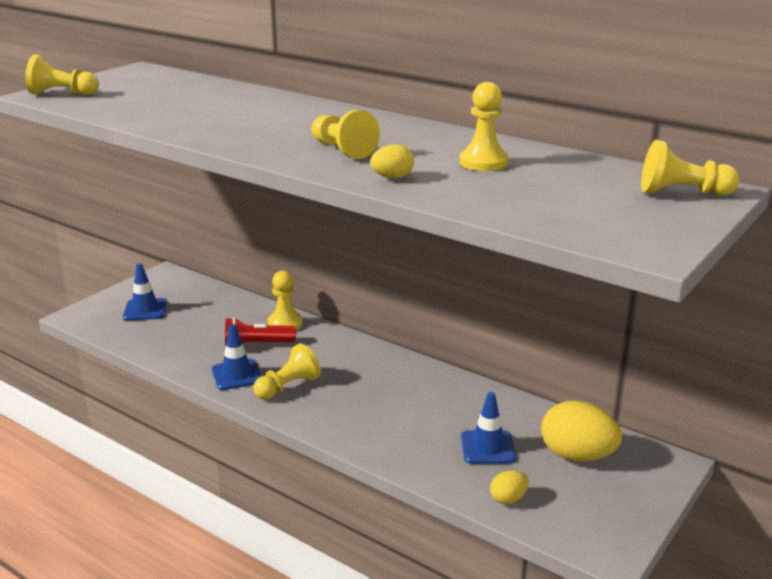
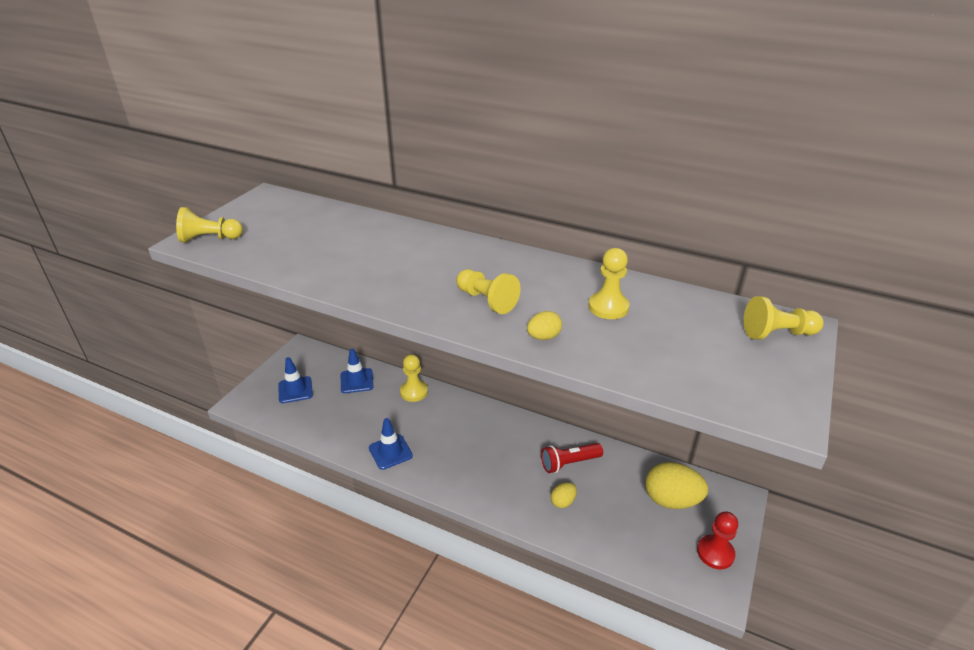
camera: 10 degrees left, 10 degrees up
(256, 345) = (397, 417): red flashlight -> red flashlight (569, 463)
(288, 387) = (435, 459): yellow pawn -> none
(487, 447) = (604, 501): blue traffic cone -> blue traffic cone (357, 381)
(508, 499) = (633, 552): yellow egg -> yellow egg (563, 502)
(618, 512) = (715, 553): none -> red pawn

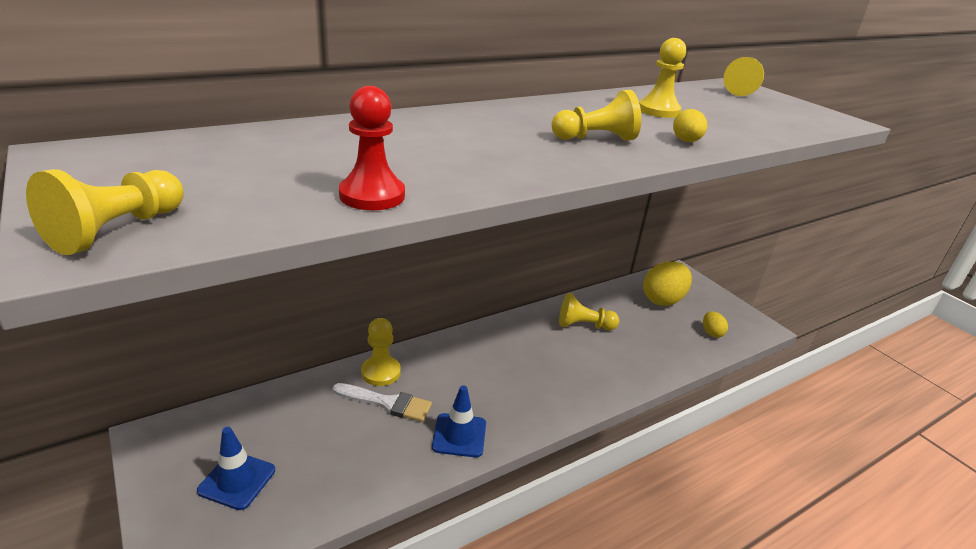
camera: 60 degrees left, 5 degrees down
(357, 381) = (300, 410): blue traffic cone -> none
(390, 408) = (387, 403): none -> white brush
(563, 502) = (626, 352): yellow egg -> yellow egg (711, 333)
(569, 463) = (584, 325): red flashlight -> yellow pawn
(715, 553) = (725, 309): red pawn -> red pawn (372, 195)

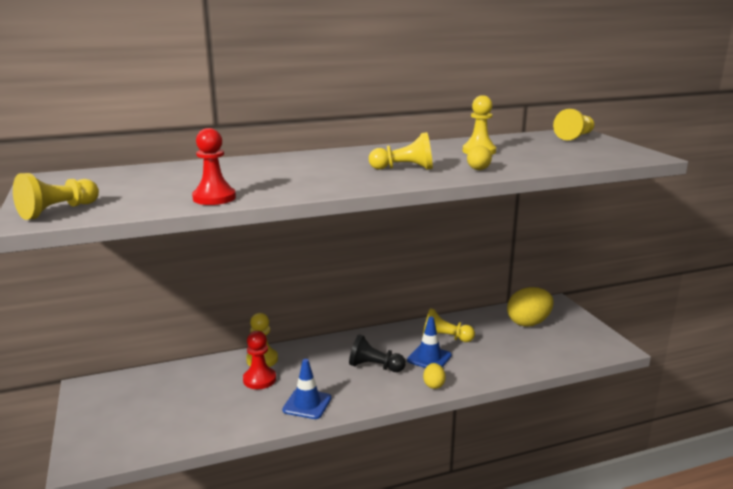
camera: 15 degrees right, 10 degrees down
(237, 480) = (135, 417): blue traffic cone -> blue traffic cone (429, 358)
(387, 403) = (259, 379): white brush -> red pawn
(520, 372) = (374, 367): none -> black pawn
(711, 333) = (563, 349): yellow egg -> yellow egg (433, 385)

